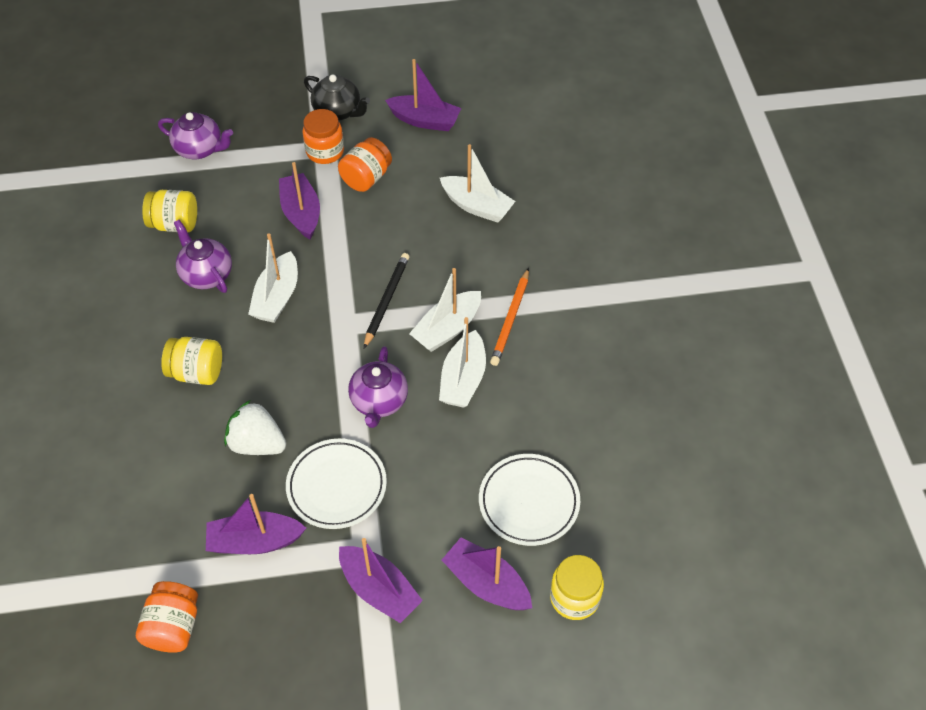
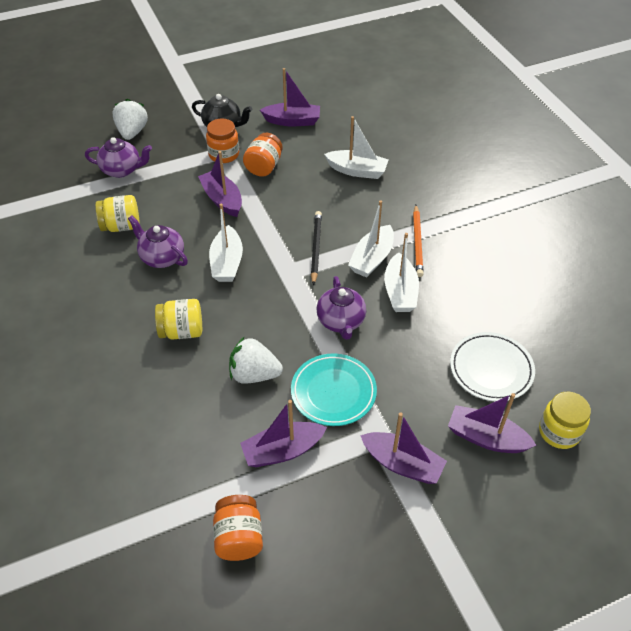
camera: 15 degrees left, 5 degrees down
(228, 99) = (132, 132): none -> white strawberry
(336, 486) = (333, 392): white plate -> turquoise plate

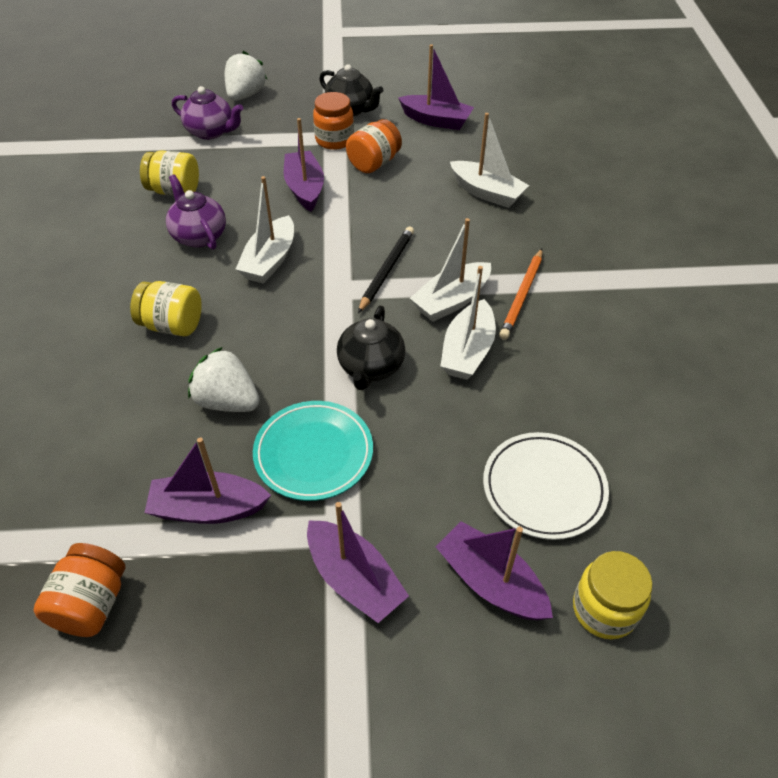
camera: 20 degrees right, 0 degrees up
(341, 322) = (371, 367): purple teapot -> black teapot

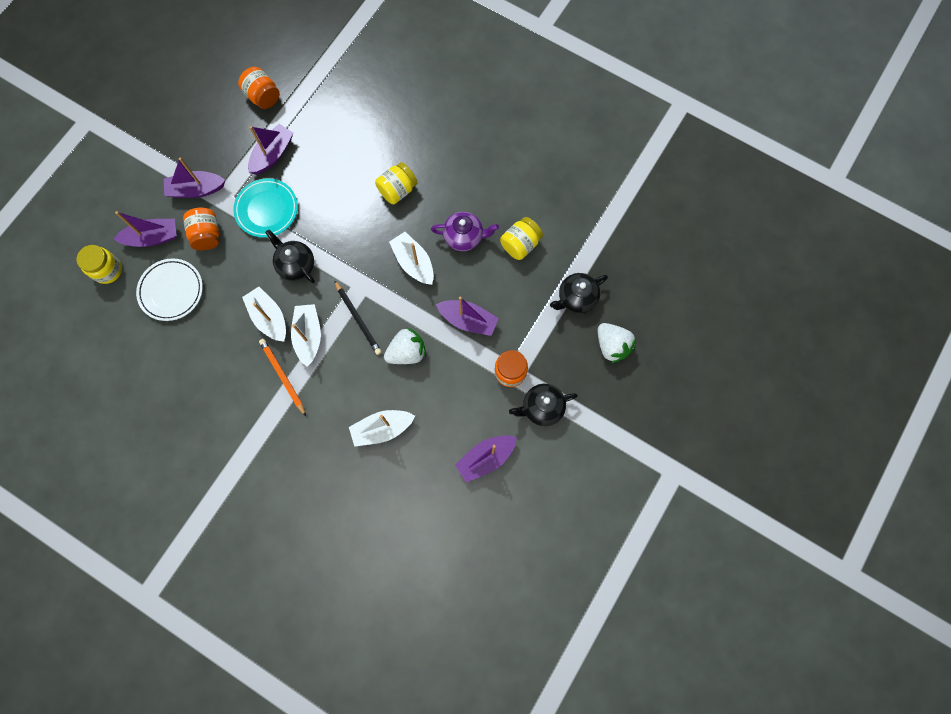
camera: 125 degrees right, 25 degrees up
(211, 132) = (576, 298): purple teapot -> black teapot
(227, 401) = (326, 190): white strawberry -> white strawberry (407, 352)
(374, 163) = (464, 380): orange jar -> orange jar (207, 235)

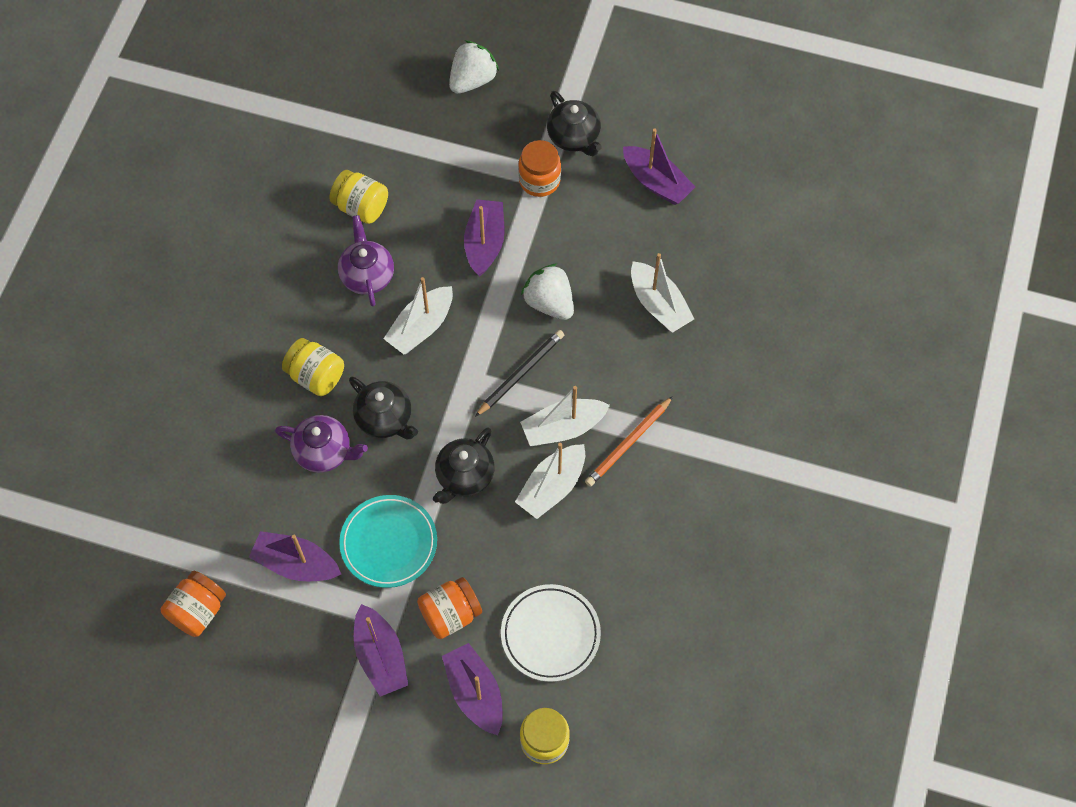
camera: 105 degrees left, 10 degrees down
(342, 185) = (324, 452): none -> purple teapot
(576, 298) = (420, 129): black teapot -> black teapot (385, 419)

